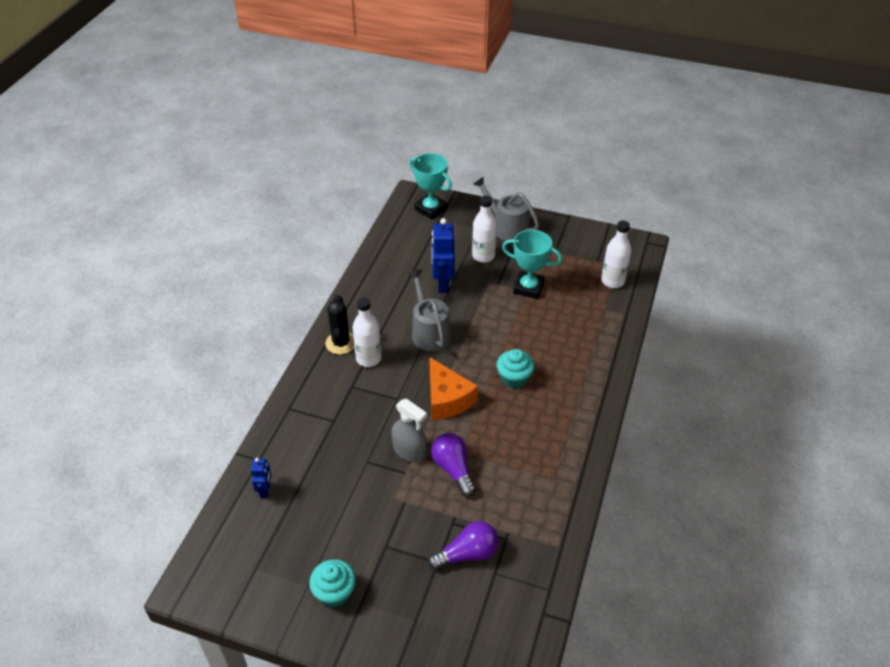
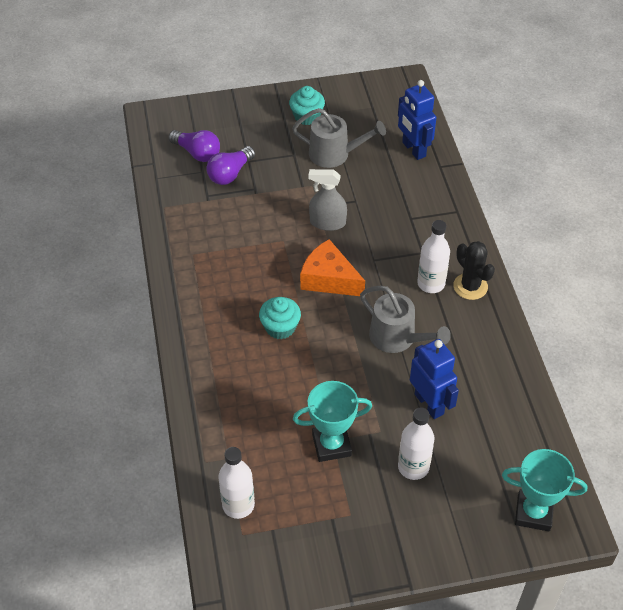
camera: 150 degrees right, 5 degrees up
(265, 490) = (413, 149): blue robot -> blue robot, size x1.84
(453, 469) = (281, 225): purple light bulb -> purple light bulb (197, 153)
(507, 227) = (416, 530): grey watering can -> grey watering can (334, 154)

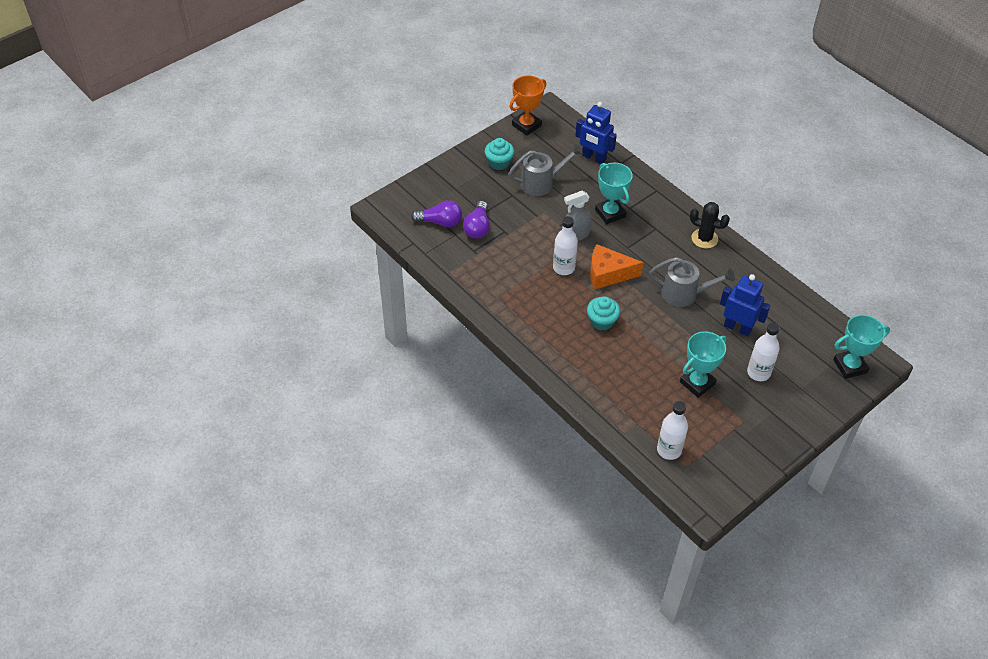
camera: 30 degrees left, 0 degrees up
(367, 89) = (526, 125): none -> orange trophy
(384, 215) = (610, 213): none -> turquoise trophy
(431, 284) = (678, 247): white bottle -> white bottle (563, 268)

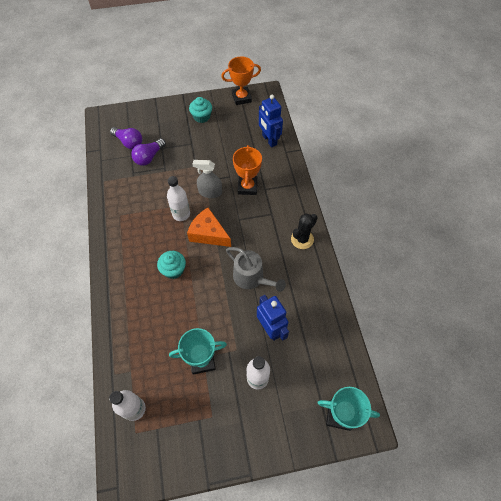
camera: 30 degrees right, 10 degrees up
(541, 183) = (218, 143): grey watering can -> none
(610, 213) = (247, 187): turquoise trophy -> orange trophy
(704, 238) = (302, 239): black cactus -> black cactus turned 75 degrees clockwise

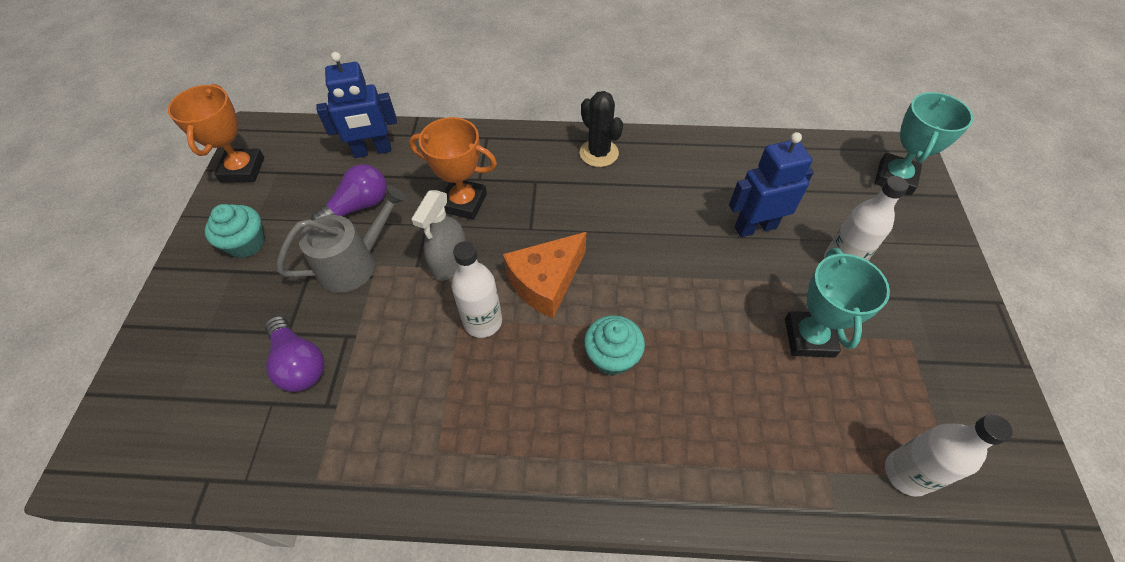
camera: 75 degrees left, 5 degrees down
(129, 142) = (227, 403): purple light bulb -> purple light bulb (358, 206)
(251, 278) = (656, 234): grey watering can -> grey watering can (354, 263)

